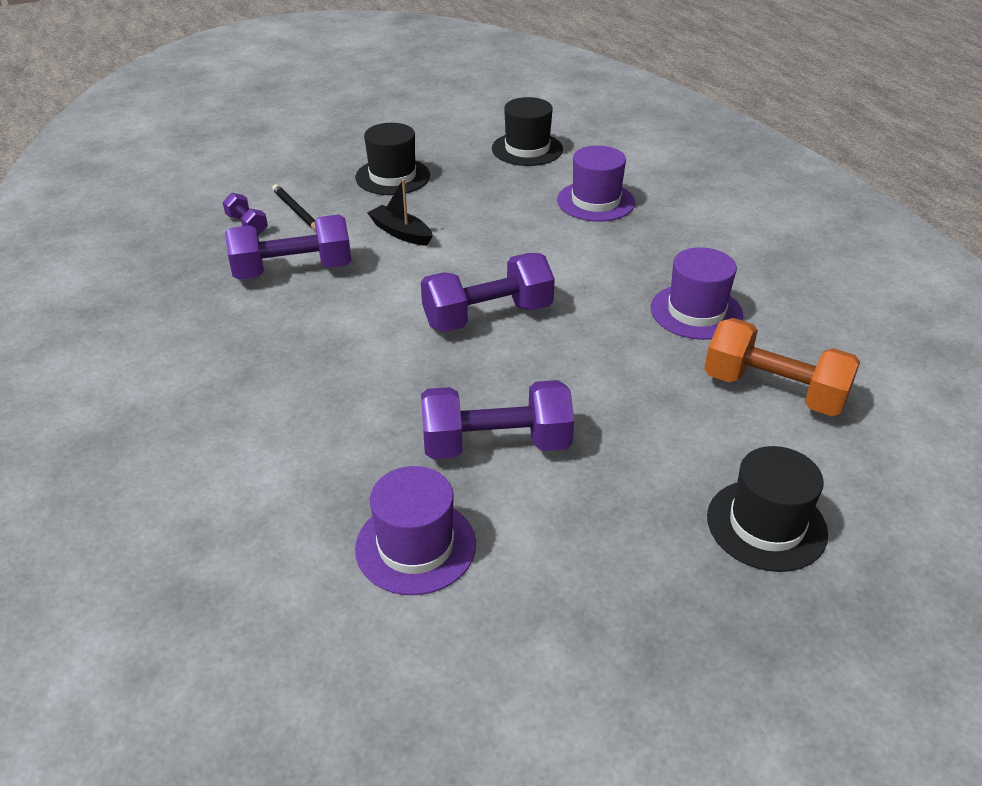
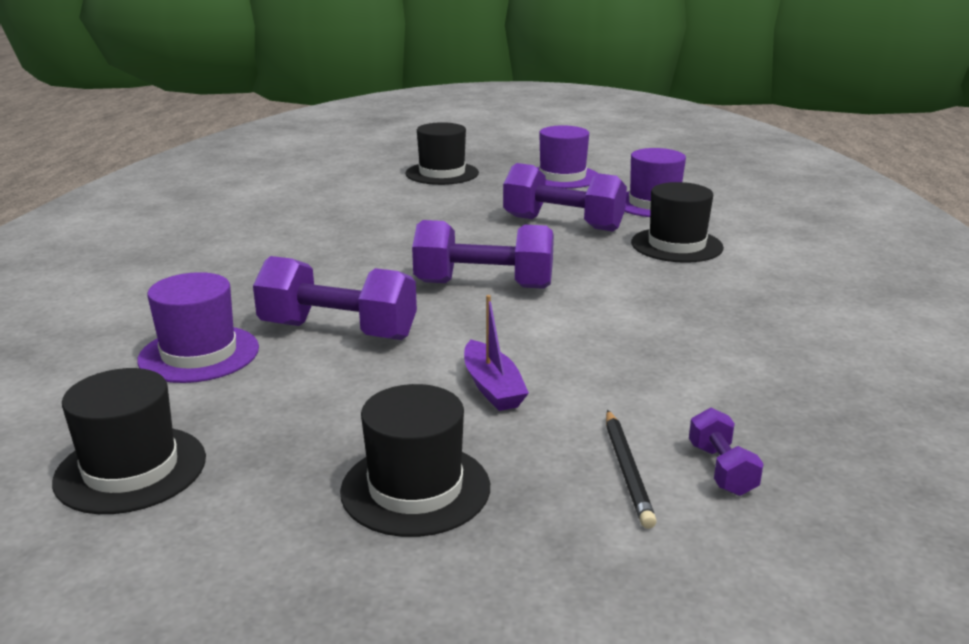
camera: 150 degrees left, 15 degrees down
(293, 271) = (670, 380): purple dumbbell -> purple dumbbell (338, 331)
(346, 445) = (676, 245): none -> black hat
(401, 233) = (492, 387): black boat -> purple boat
(696, 312) = (301, 246): purple hat -> purple hat (562, 177)
(773, 391) = (336, 204): orange dumbbell -> none

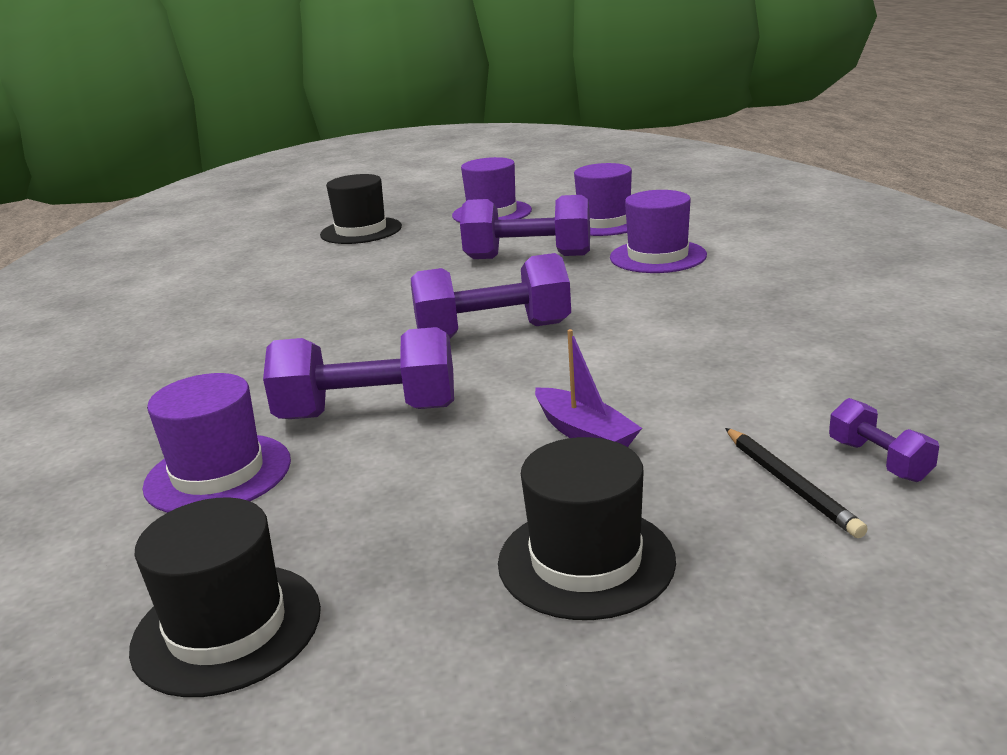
camera: 15 degrees left, 0 degrees up
(676, 245) = (658, 256): black hat -> purple hat

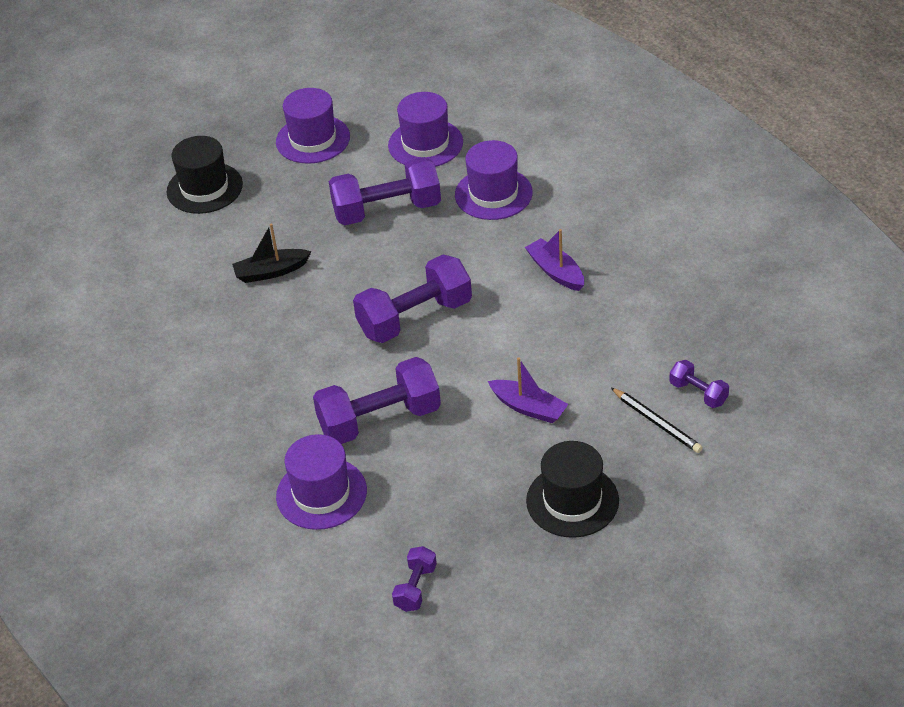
camera: 20 degrees left, 20 degrees up
(227, 628) = (415, 587): black hat -> purple dumbbell
(366, 283) = (271, 272): none -> black boat
(701, 317) = (556, 272): none -> purple boat

